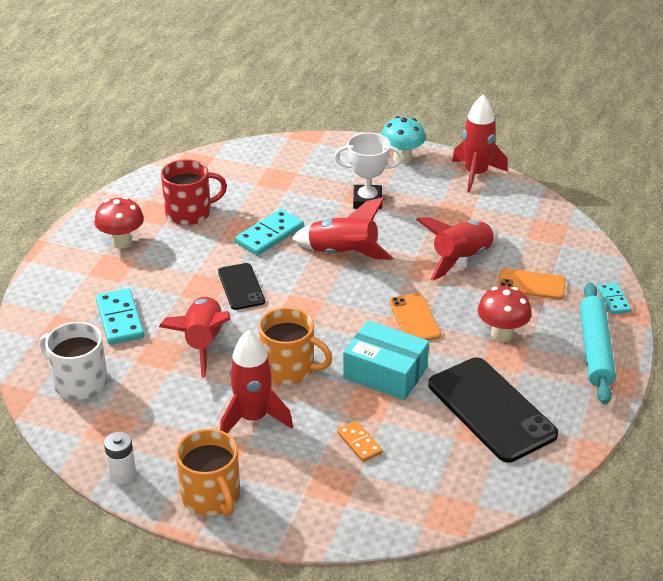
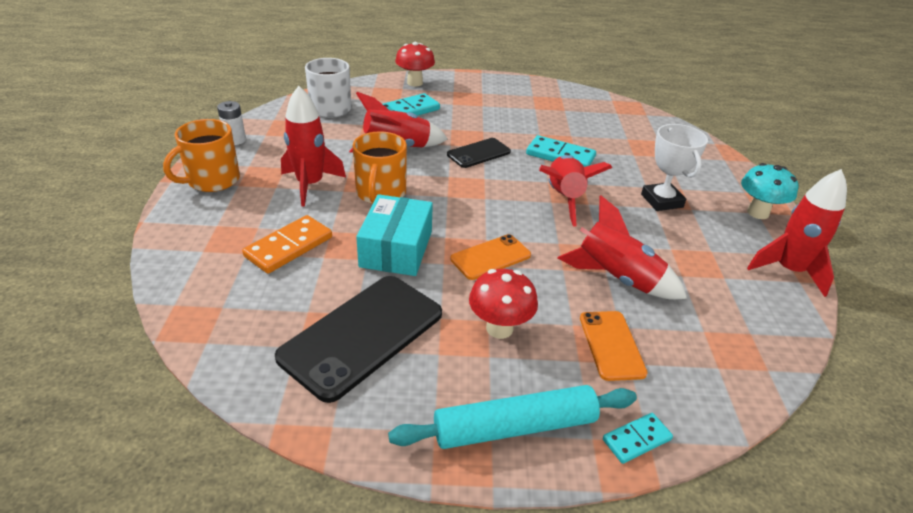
camera: 70 degrees right, 0 degrees up
(122, 242) = (500, 96): red mushroom -> red mushroom (415, 83)
(190, 212) = (560, 116): red mug -> none
(359, 443) = (289, 247): orange domino -> orange domino, size x1.67

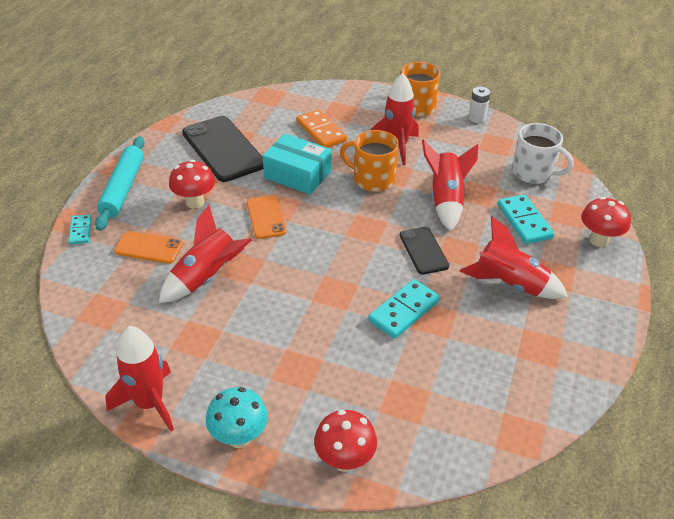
camera: 110 degrees right, 5 degrees up
(564, 198) = (326, 285): red rocket -> red rocket (510, 284)
(662, 201) = (293, 359): white trophy -> none
(719, 164) = (344, 460): none -> red mushroom

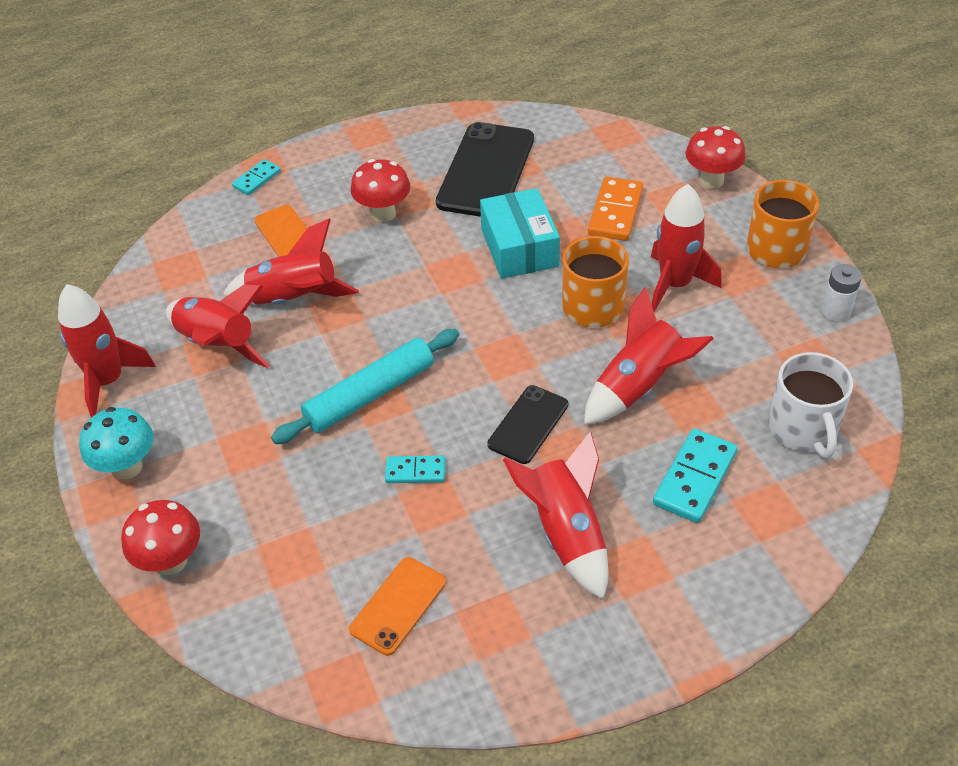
camera: 50 degrees right, 5 degrees up
(123, 188) = (342, 157): turquoise rolling pin -> turquoise rolling pin (370, 394)
(194, 332) = (218, 345): none -> red rocket
(266, 217) = (425, 274): orange phone -> orange phone (398, 605)
(404, 311) = (415, 471): turquoise domino -> turquoise domino, size x0.60
(598, 240) = (756, 571): red mushroom -> red mushroom (711, 181)

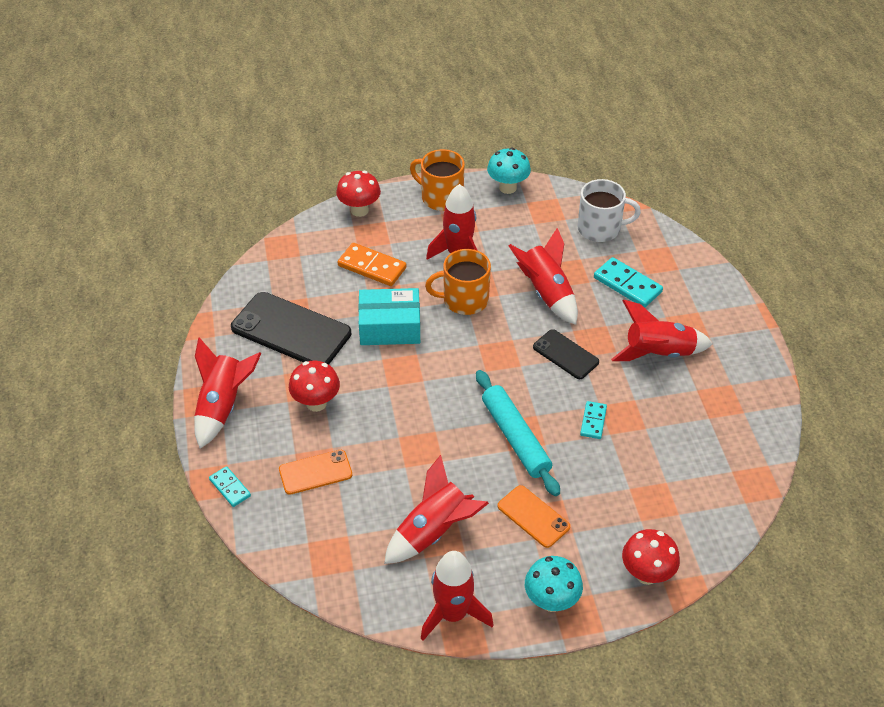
camera: 80 degrees left, 0 degrees up
(294, 299) = (398, 474): red rocket -> red rocket (223, 406)
(398, 605) = (701, 446): orange phone -> orange phone (533, 516)
(836, 311) = (507, 187): white battery -> turquoise mushroom

